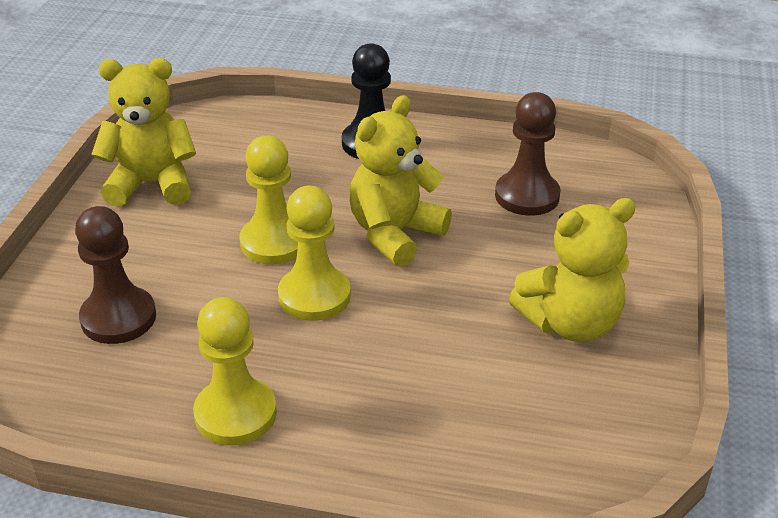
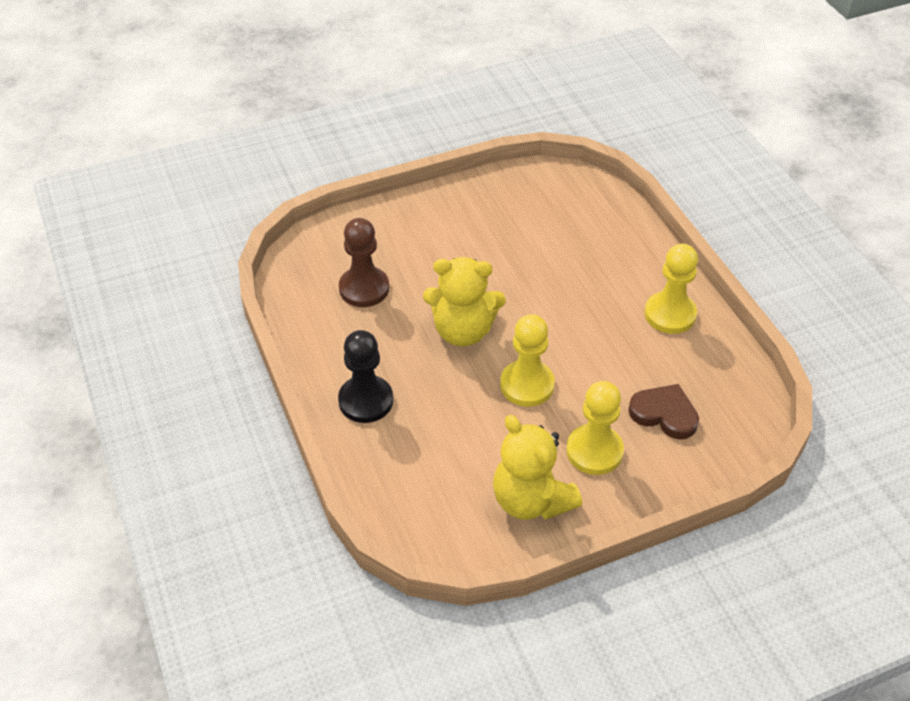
camera: 125 degrees left, 10 degrees up
(118, 318) = (664, 414): brown pawn -> brown heart
(314, 296) = (555, 336): yellow pawn -> yellow pawn (594, 451)
(570, 323) = (473, 223): yellow teddy bear -> none

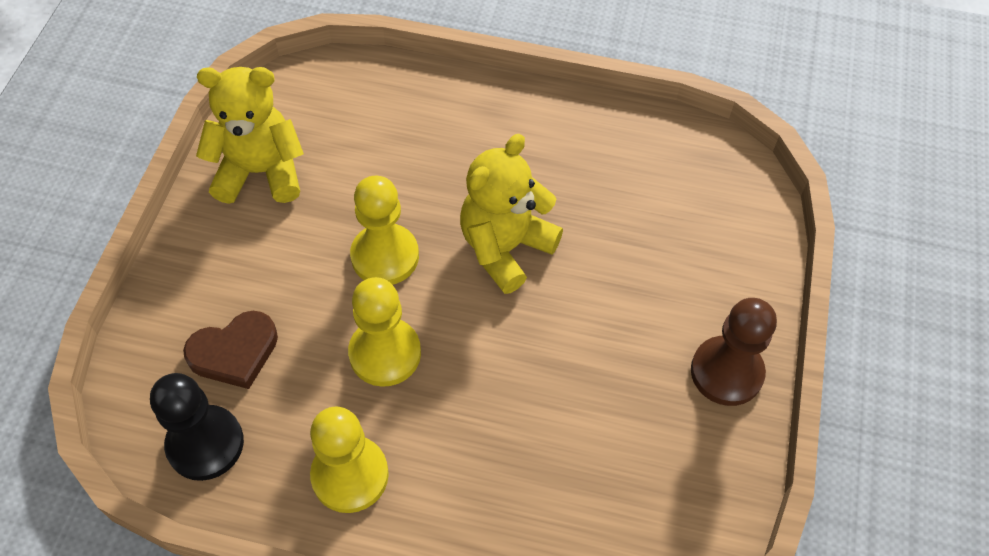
camera: 125 degrees right, 10 degrees up
(364, 288) = (640, 198): brown pawn -> brown pawn (726, 372)
(366, 401) = (484, 119): black pawn -> black pawn (205, 444)
(594, 451) = (257, 257): yellow pawn -> yellow pawn (385, 353)

